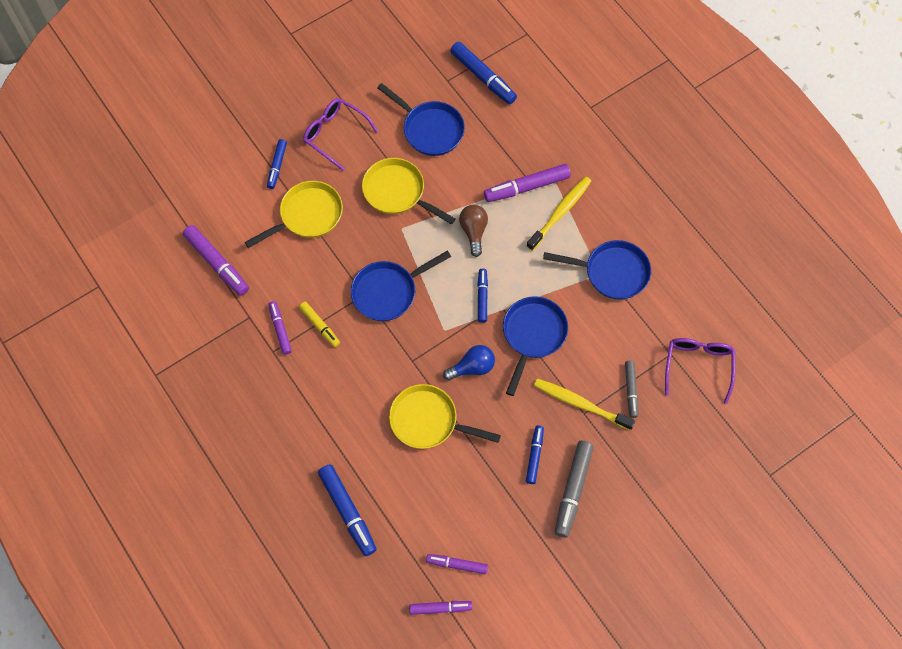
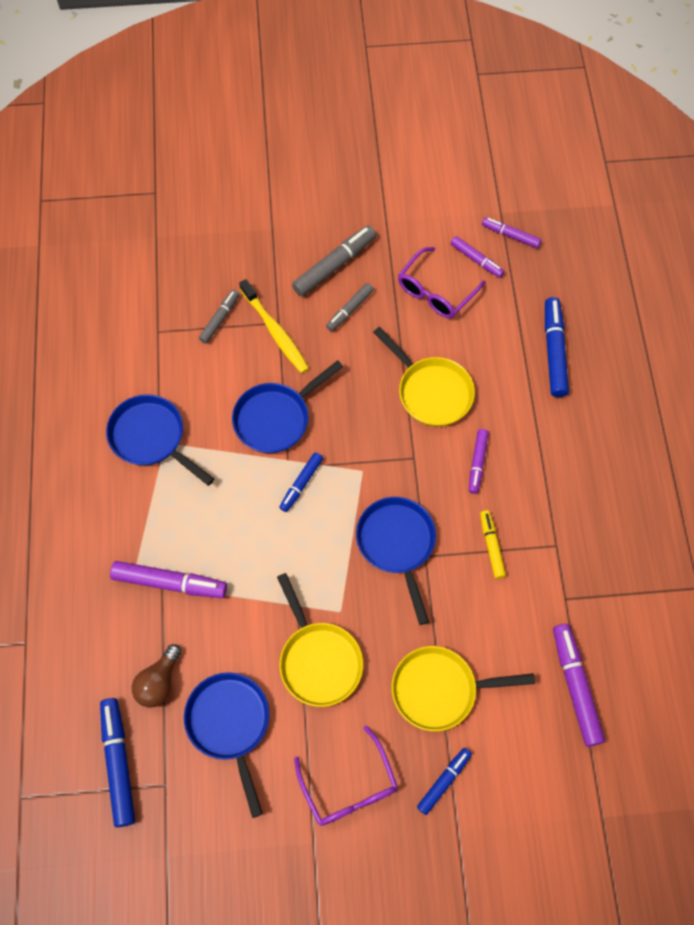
camera: 150 degrees left, 0 degrees up
(280, 329) = (537, 565): purple marker -> purple marker (477, 463)
(388, 292) = (397, 544): blue pan -> blue pan turned 105 degrees counterclockwise
(472, 367) = (357, 419): blue light bulb -> none
(473, 231) = (263, 562): brown light bulb -> brown light bulb (159, 682)
(534, 456) = (349, 310): blue marker -> grey marker
(560, 212) = (155, 532): yellow toothbrush -> none
(698, 366) = (141, 307): purple glasses -> purple glasses (435, 291)

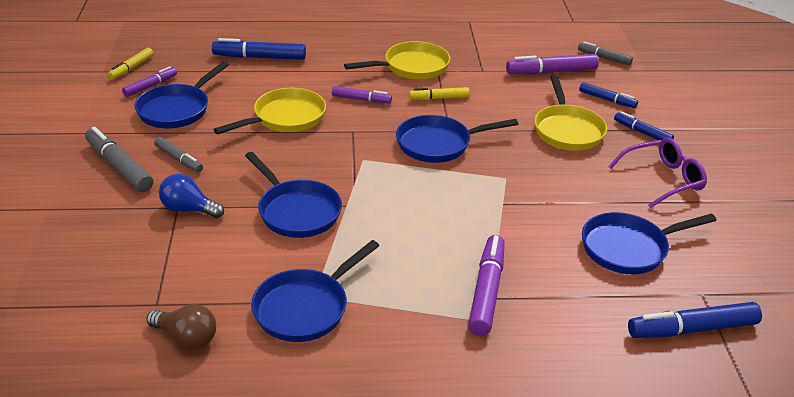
camera: 90 degrees left, 30 degrees down
(159, 682) = (598, 299): brown light bulb -> brown light bulb (186, 338)
(220, 319) = (157, 250): grey marker -> grey marker (604, 58)
(275, 331) = (189, 209): yellow toothbrush -> blue light bulb
(301, 484) = (374, 197): blue marker -> blue marker (607, 100)
(318, 660) = (554, 192): yellow pan -> yellow pan (412, 67)
(435, 291) = (177, 109): purple glasses -> blue pan
(510, 235) = (131, 68): purple marker -> yellow marker

